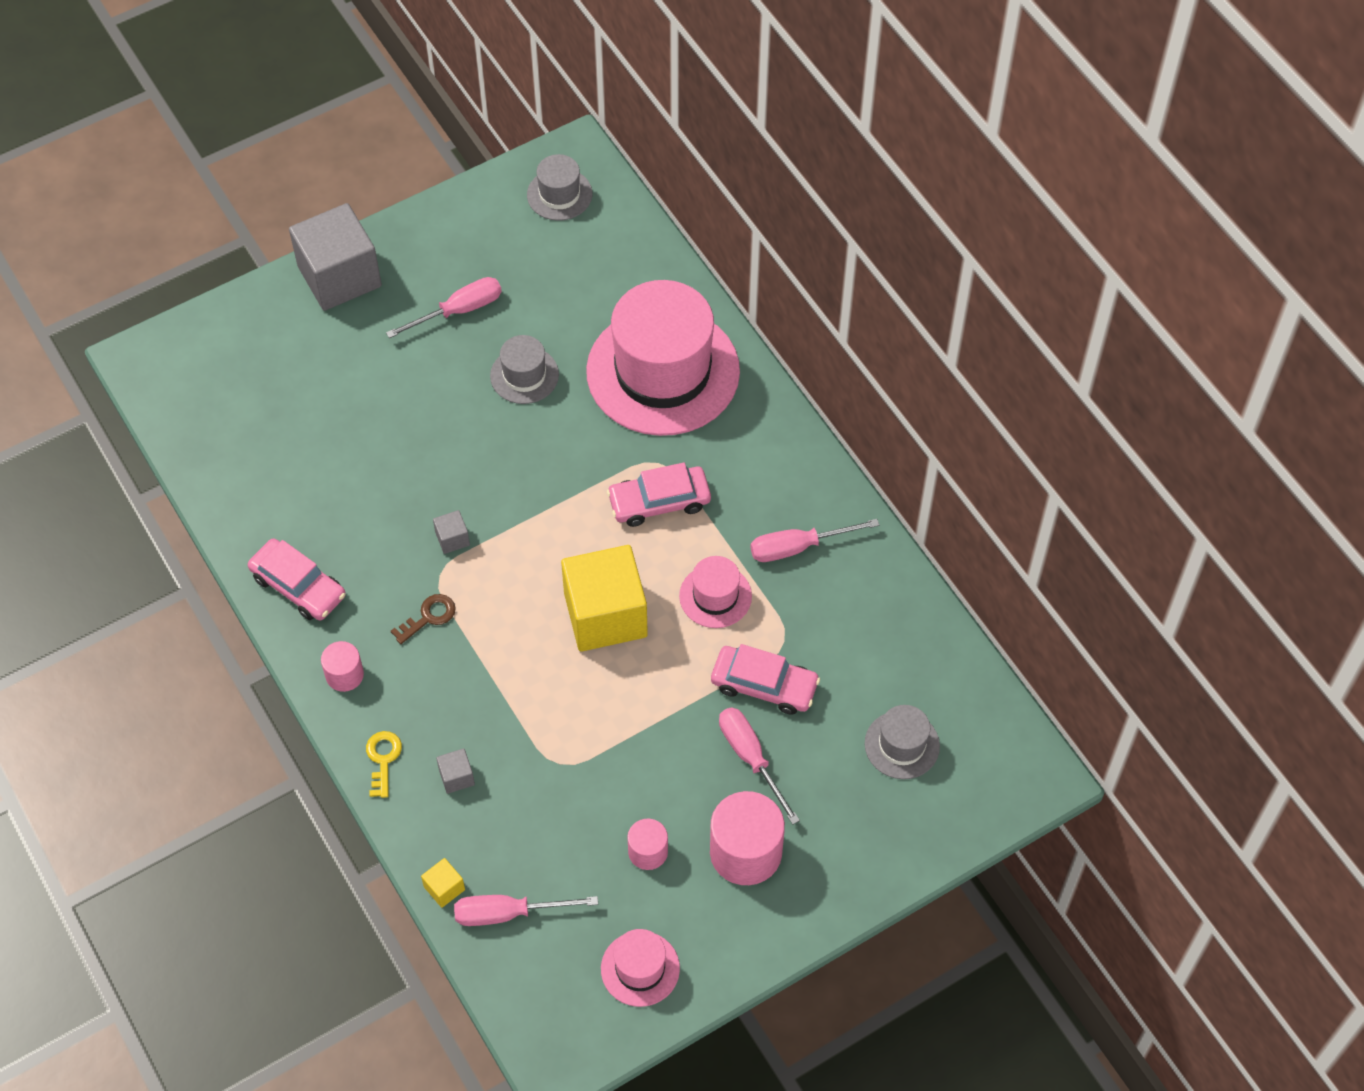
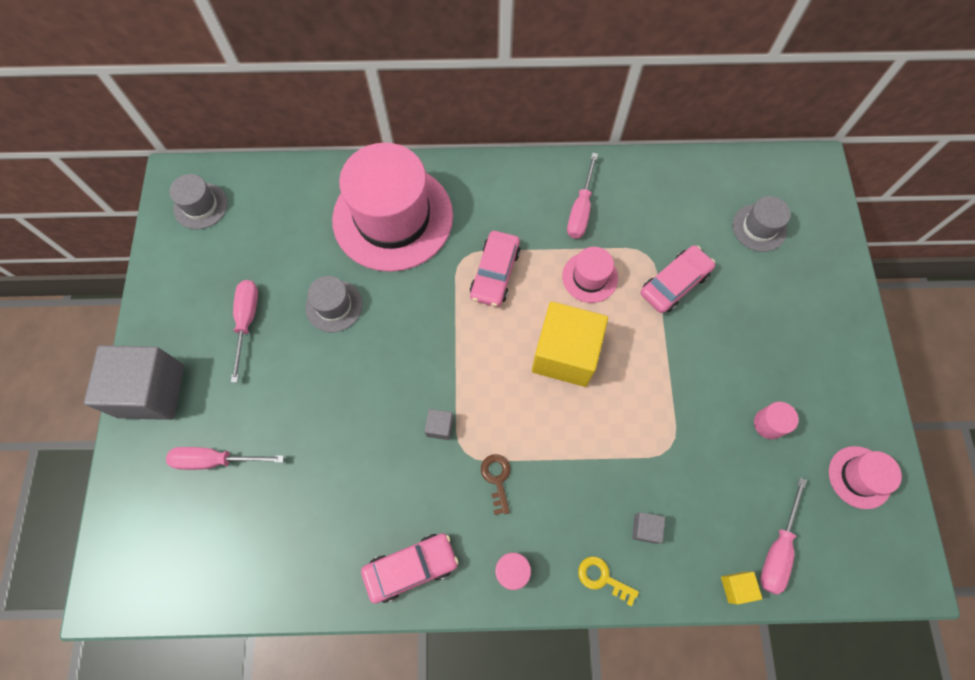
camera: 60 degrees left, 10 degrees up
(745, 852) = (797, 361): pink cylinder -> none
(750, 758) = (726, 320): pink screwdriver -> pink screwdriver (215, 460)

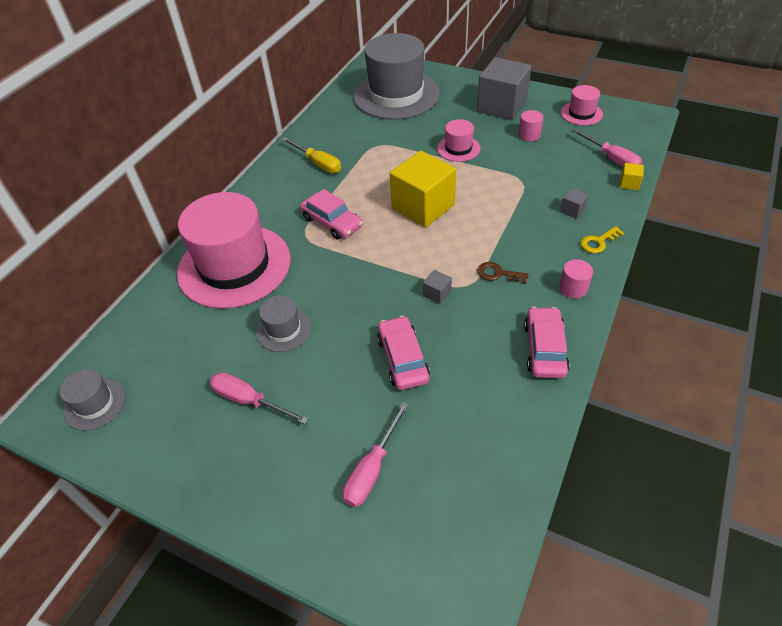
camera: 60 degrees left, 20 degrees down
(151, 391) = (262, 509): grey cube -> grey cube (502, 106)
(580, 209) = (318, 163): pink screwdriver -> yellow screwdriver
(590, 277) = (373, 176): pink hat -> pink hat (458, 148)
(674, 283) = (407, 140): pink car -> pink car (403, 359)
(759, 228) = (396, 95): grey hat -> grey hat, size x2.23

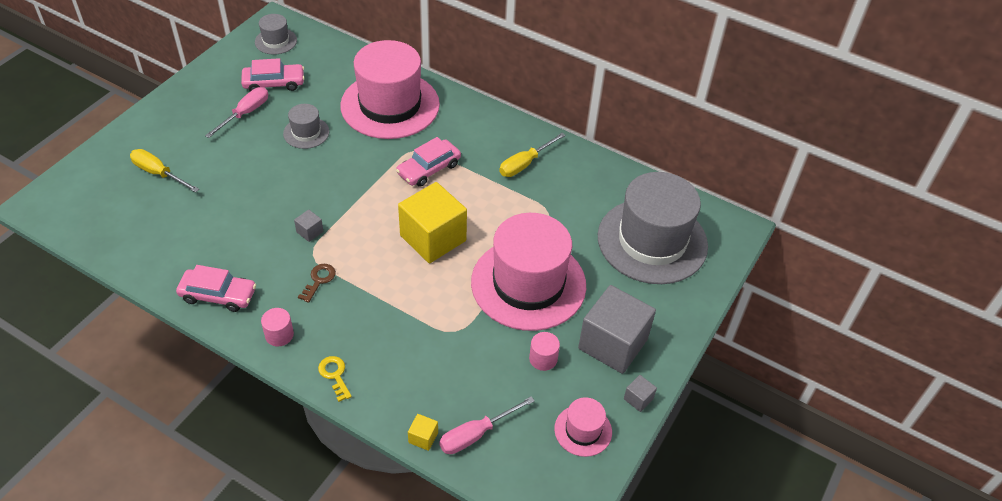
camera: 90 degrees right, 0 degrees up
(372, 469) = (158, 173): pink screwdriver -> yellow screwdriver
(403, 359) = (247, 200): pink car -> pink car (274, 83)
(458, 148) = (528, 284): pink hat -> pink hat, size x2.23
(572, 210) = (391, 366): grey cube -> grey cube (638, 399)

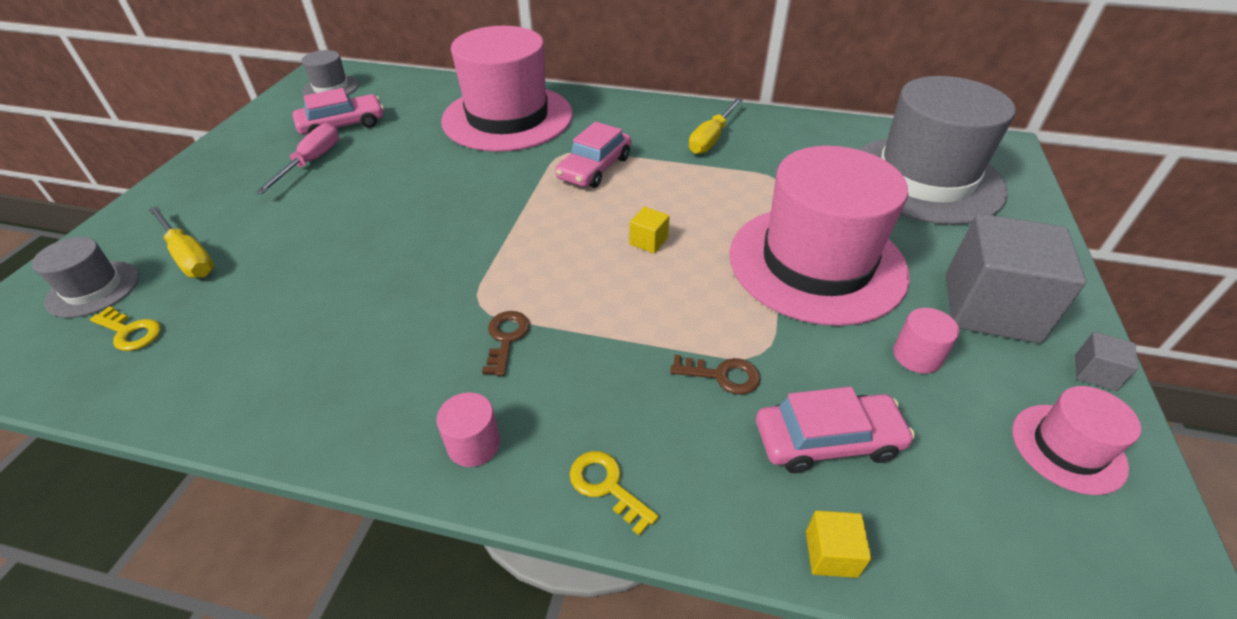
camera: 15 degrees left, 5 degrees down
(122, 218) = (130, 332): none -> yellow key
(158, 173) = (189, 256): yellow screwdriver -> yellow screwdriver turned 150 degrees counterclockwise
(218, 295) = (337, 408): pink car -> pink car (827, 440)
(306, 133) = (407, 165): grey hat -> grey hat (93, 289)
(310, 232) = (462, 276): grey cube -> none
(425, 337) = (722, 375): none -> brown key
(433, 238) = (648, 241): yellow cube -> yellow cube, size x0.40
(476, 434) = (914, 514): pink screwdriver -> none

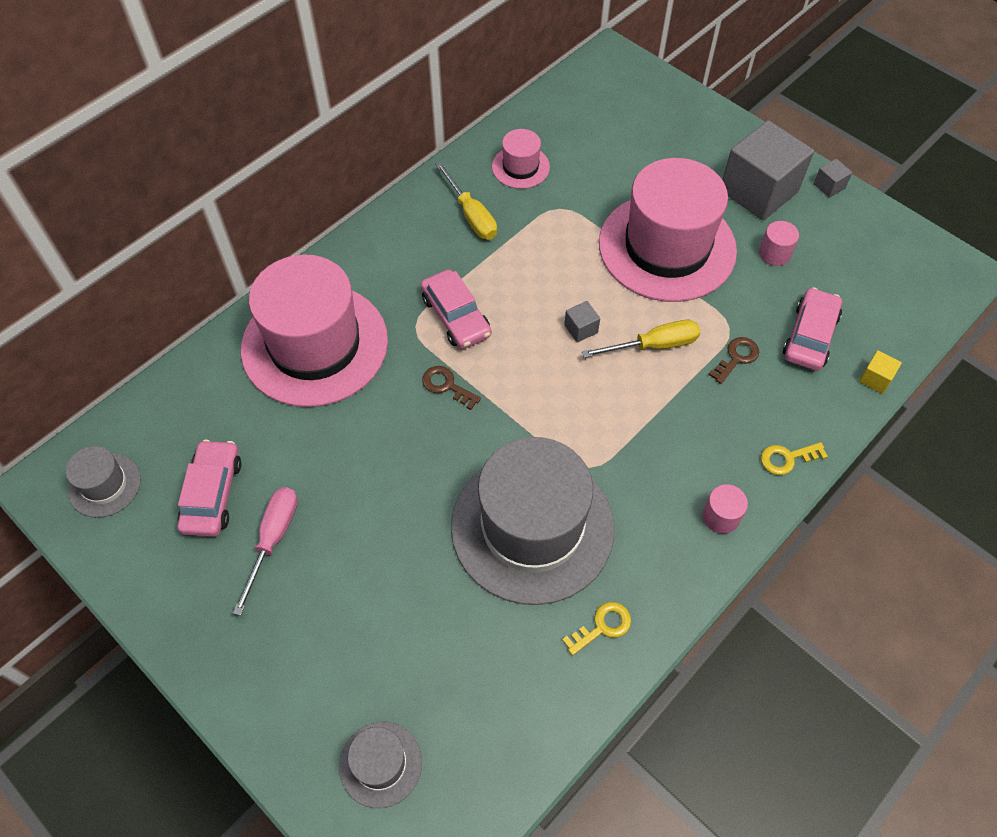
camera: 60 degrees left, 15 degrees up
(130, 332) = (469, 732): yellow key -> yellow key (602, 626)
(189, 256) = (379, 675): yellow screwdriver -> yellow screwdriver (654, 345)
(311, 162) = (273, 539): pink screwdriver -> pink screwdriver turned 60 degrees clockwise
(506, 338) = (634, 463): brown key -> brown key (446, 386)
(648, 241) = (581, 329): yellow cube -> grey cube
(924, 179) = (619, 127): grey hat -> grey hat (532, 527)
(1068, 448) = (866, 238): pink hat -> pink hat (520, 167)

